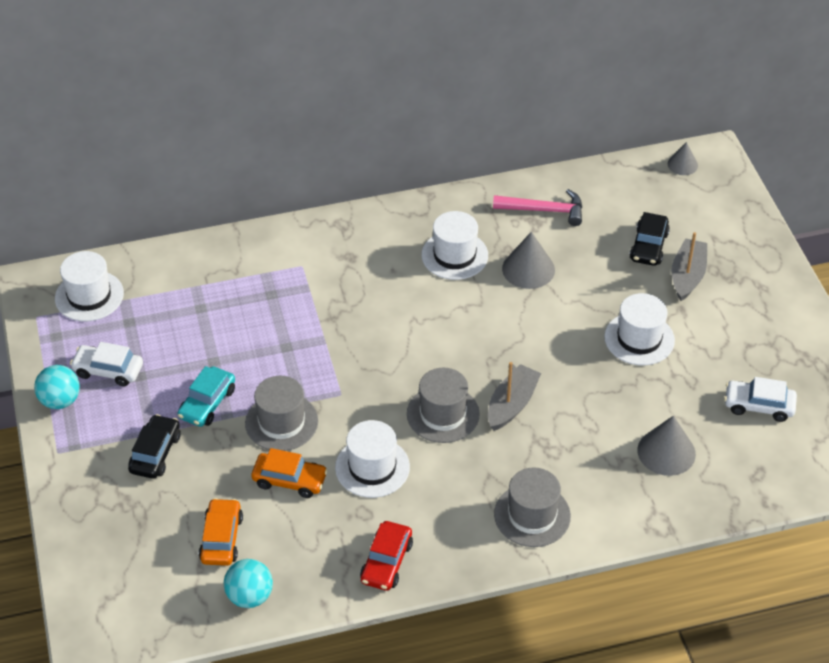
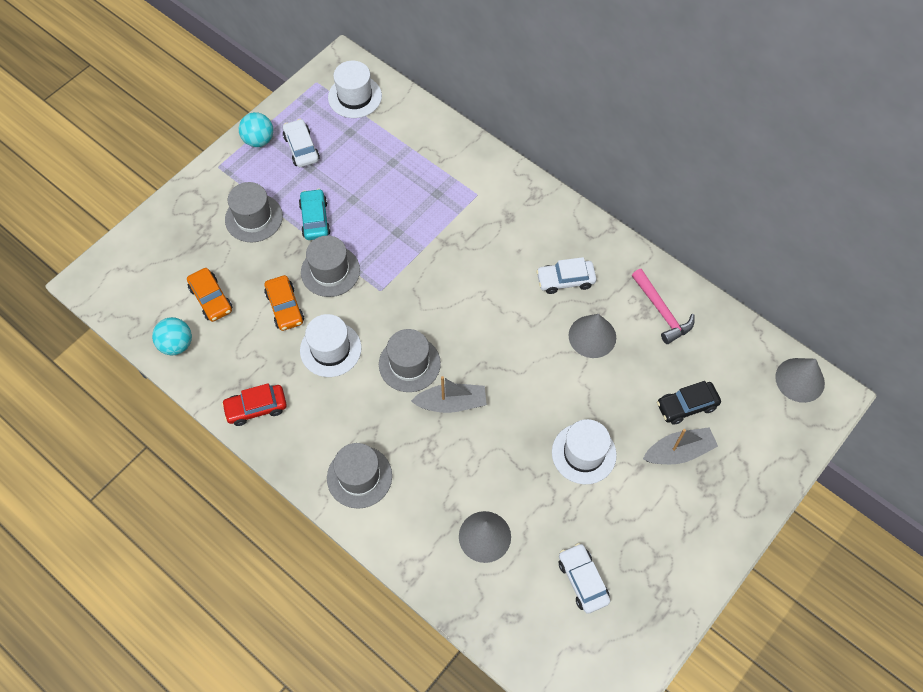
camera: 55 degrees right, 15 degrees up
(155, 453) = (254, 218): black car -> grey hat
(207, 403) = (315, 219): turquoise car -> turquoise car turned 90 degrees clockwise
(221, 538) = (211, 299): orange car -> orange car turned 90 degrees clockwise
(454, 255) = (565, 280): white hat -> white car
(682, 164) = (800, 380): grey cone -> grey cone, size x1.64

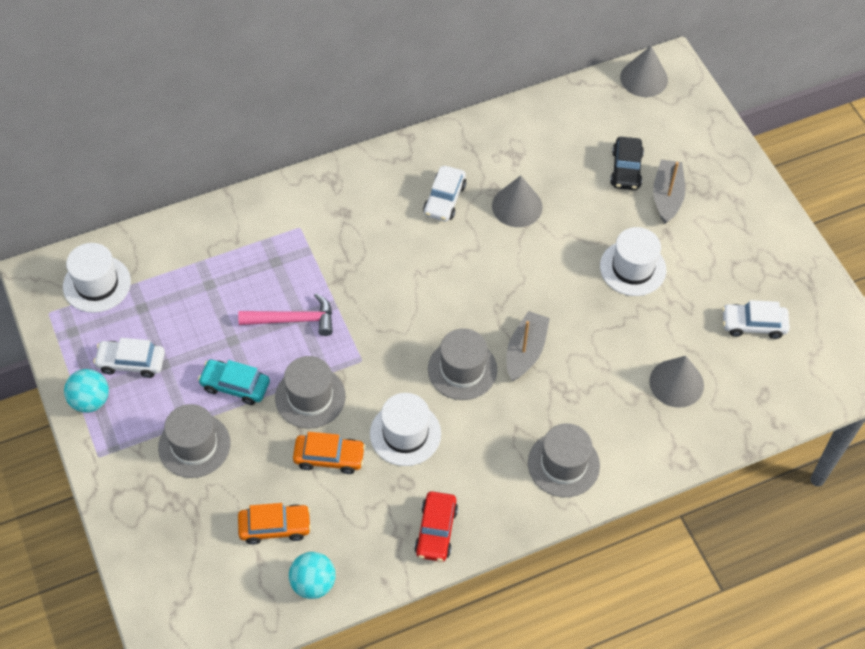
camera: 65 degrees left, 5 degrees down
(662, 311) = (522, 141): pink hammer -> pink hammer (293, 320)

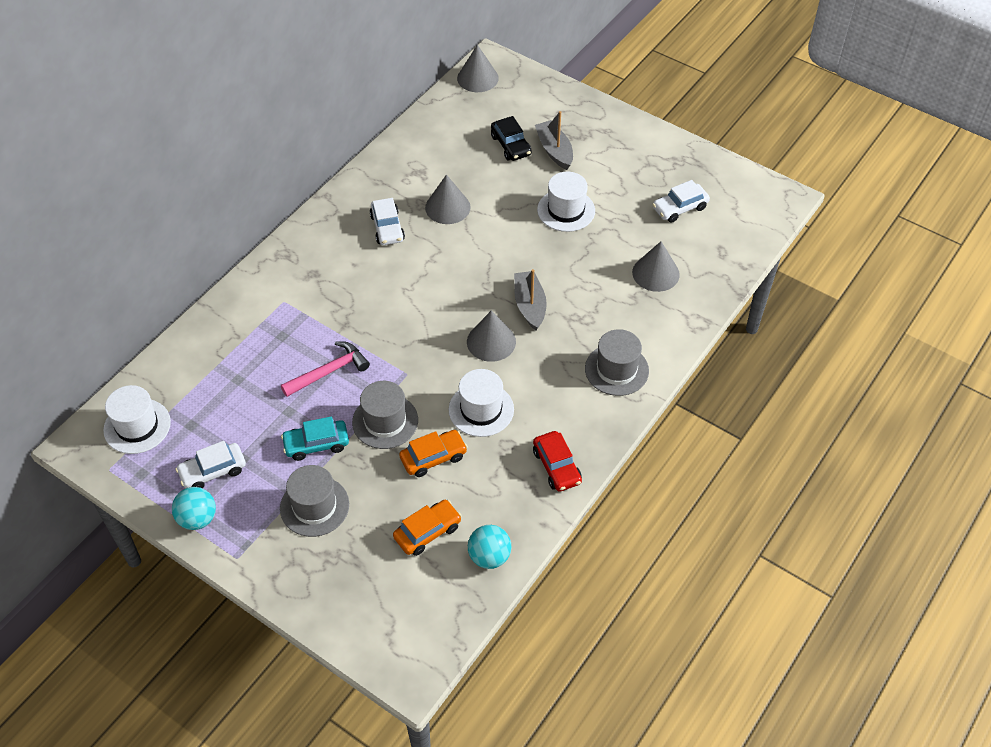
camera: 30 degrees left, 5 degrees down
(462, 369) = (491, 341): grey hat -> grey cone

